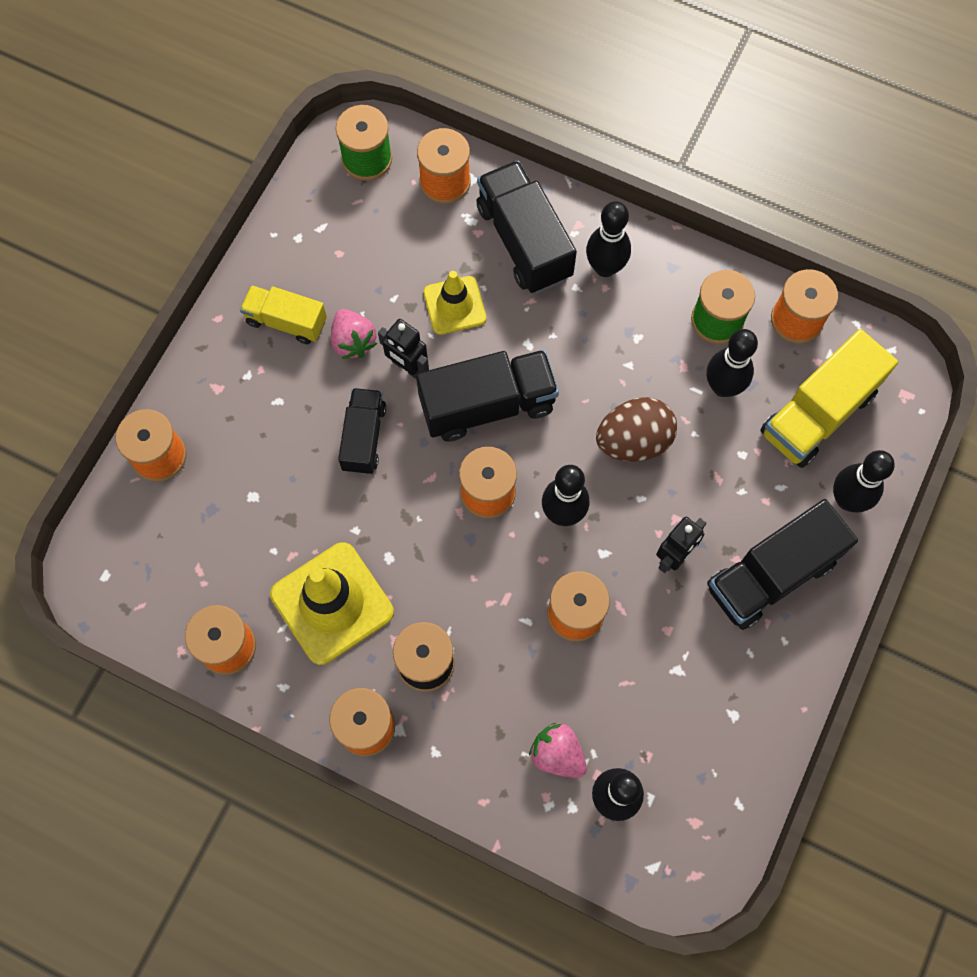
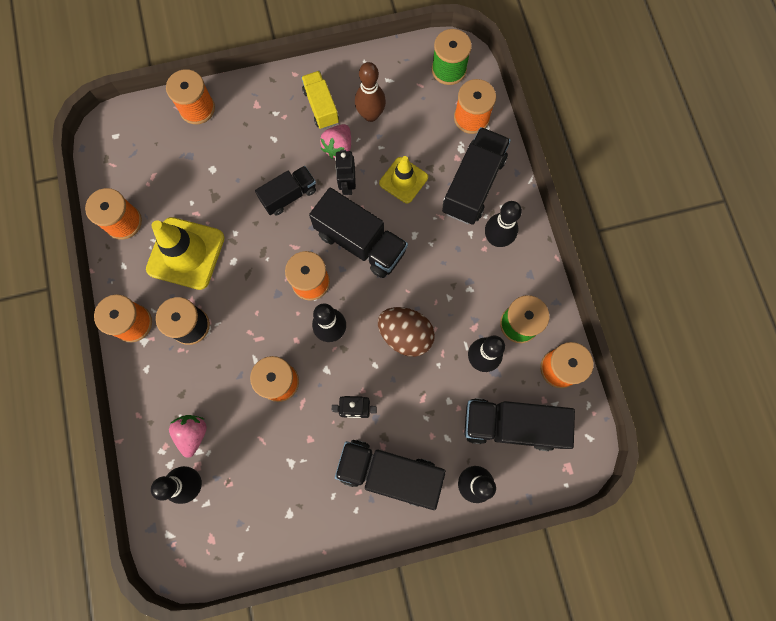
camera: 50 degrees right, 5 degrees up
(345, 278) = (370, 115): none -> brown bowling pin
(818, 413) = (511, 425): yellow truck -> black truck

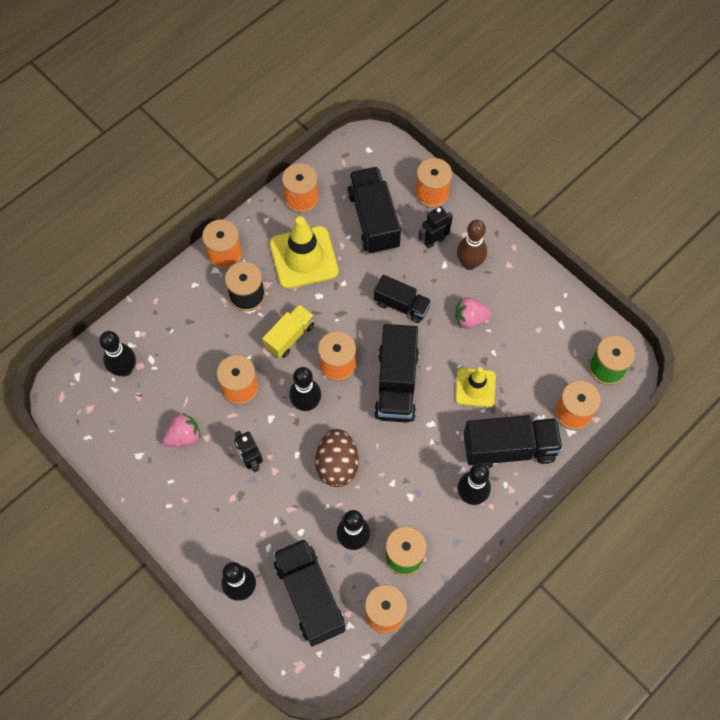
camera: 60 degrees right, 10 degrees down
(193, 434) = (163, 348): pink strawberry -> pink strawberry (184, 436)
(321, 107) = (498, 284): yellow truck -> yellow truck (289, 336)
(347, 185) = (441, 345): black robot -> black robot (434, 241)
(370, 115) = (518, 328): brown bowling pin -> brown bowling pin (469, 263)
(389, 472) = (213, 515): black truck -> black truck (373, 220)

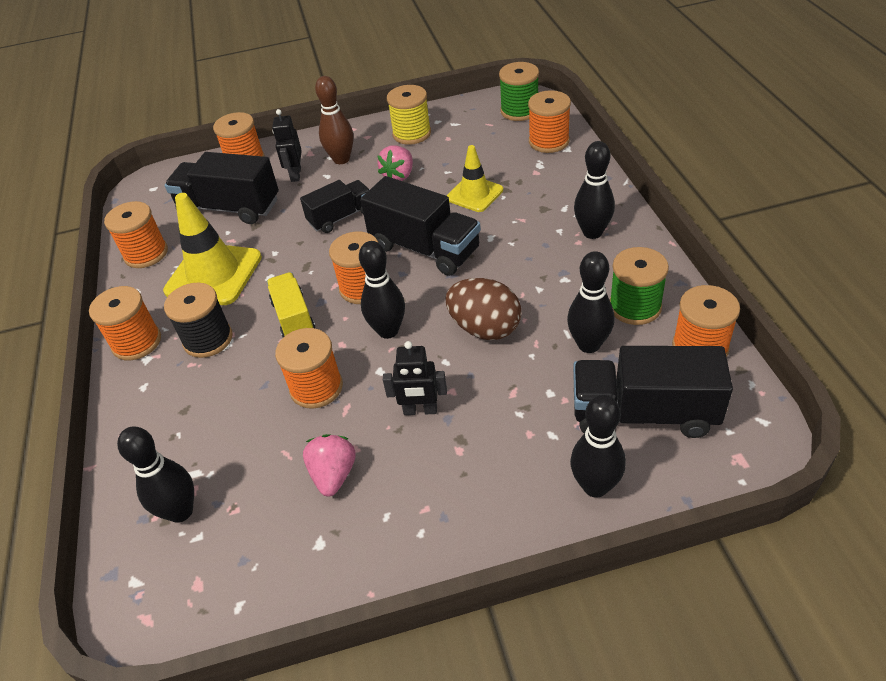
camera: 55 degrees left, 20 degrees down
(509, 448) = (557, 191): black truck -> none
(529, 298) = (412, 134): none -> yellow spool

